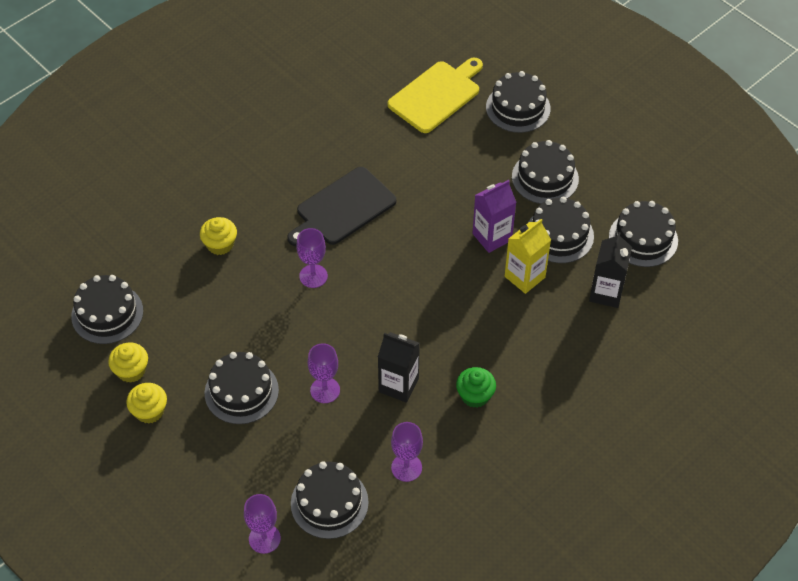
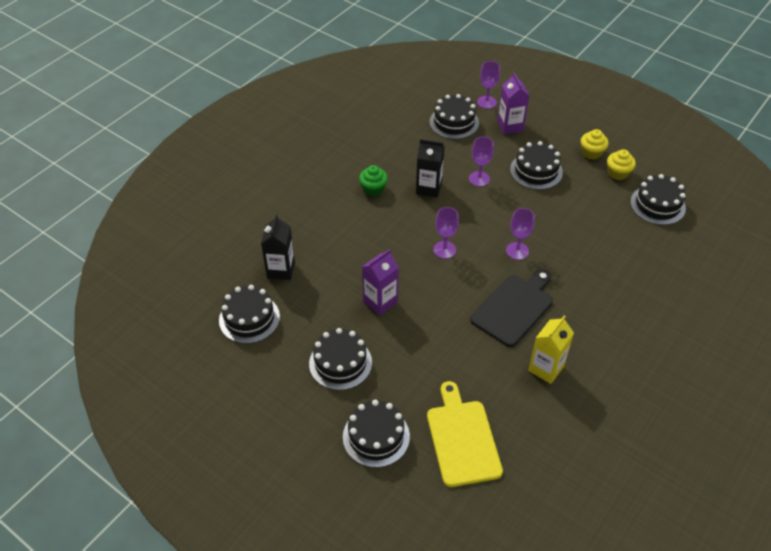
camera: 170 degrees right, 5 degrees down
(220, 244) = (602, 264): yellow cupcake -> none
(246, 481) = (510, 126): none -> purple carton
(406, 467) = (410, 145): purple goblet -> purple goblet (444, 250)
(436, 95) = (462, 439): yellow cutting board -> yellow cutting board turned 135 degrees clockwise
(524, 277) = (348, 273): yellow carton -> yellow carton (546, 368)
(559, 235) = (322, 311): black cake -> none

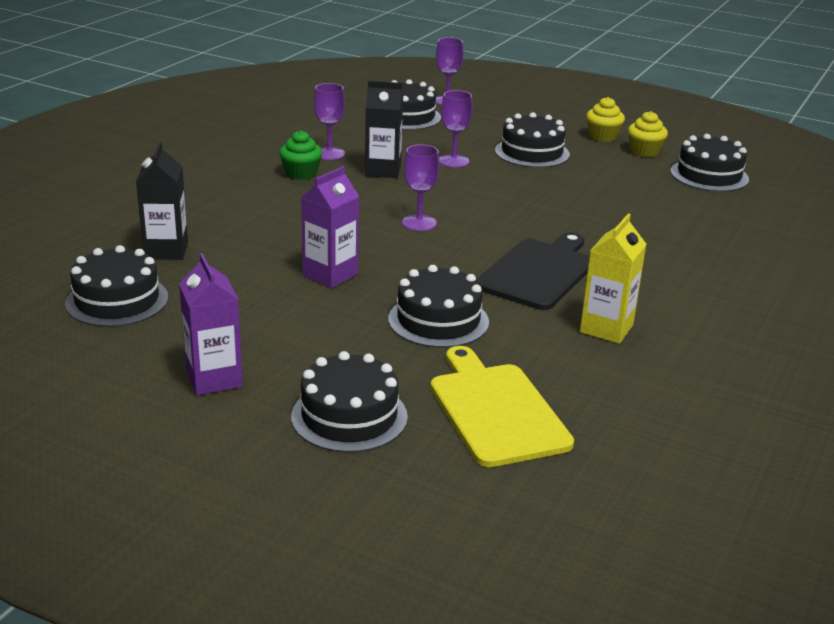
camera: 10 degrees left, 20 degrees down
(340, 363) = (275, 339): black cake -> black cake (438, 320)
(510, 126) = (484, 118): purple carton -> purple carton (214, 379)
(517, 251) = (527, 220): purple goblet -> purple goblet (329, 153)

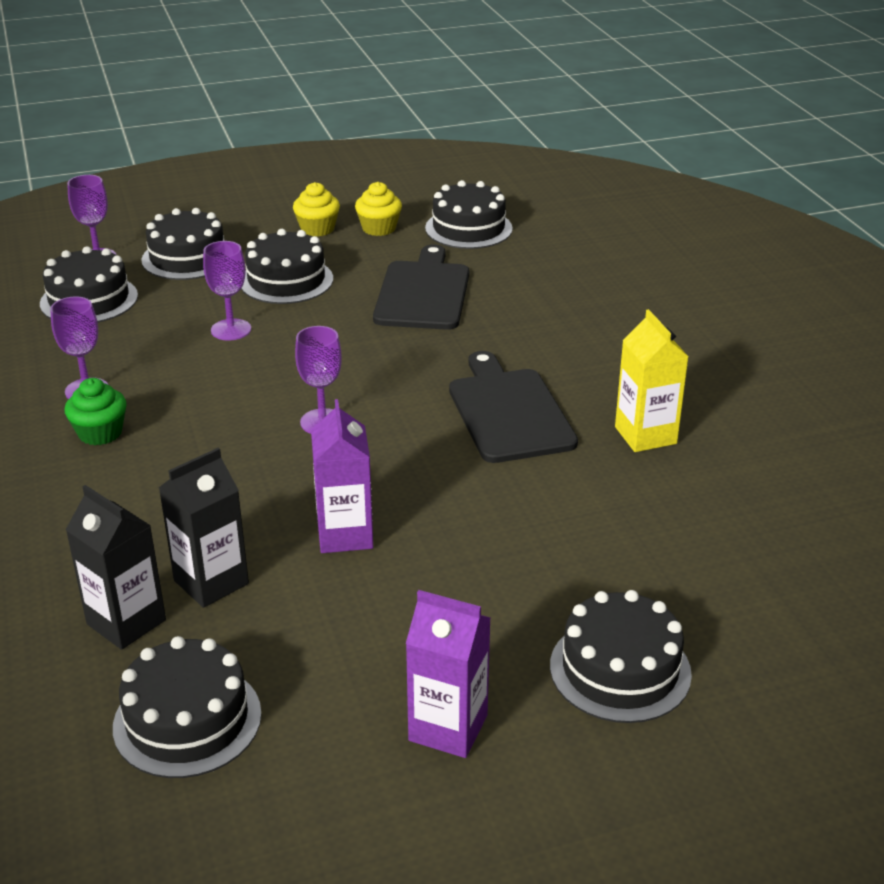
camera: 45 degrees left, 5 degrees up
(383, 170) = (181, 380): black carton -> black carton (211, 582)
(438, 320) = (518, 517): black cake -> black cake (187, 258)
(496, 410) = (704, 573): yellow cutting board -> none
(606, 193) = (423, 293): none -> black cutting board

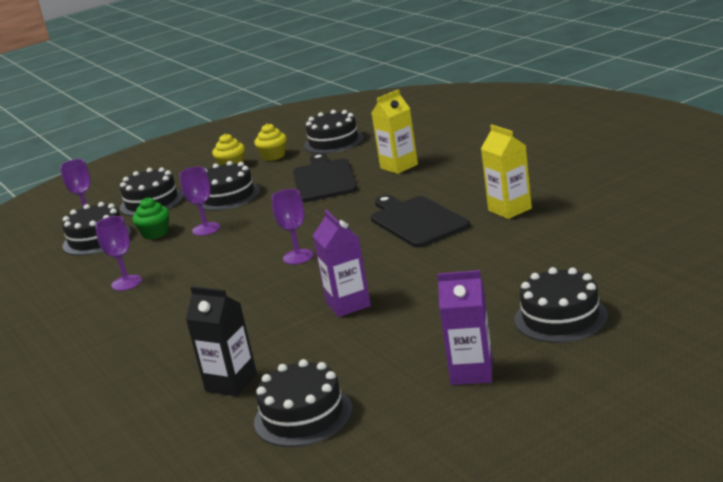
camera: 10 degrees left, 10 degrees down
(100, 433) = (150, 300): green cupcake -> green cupcake (155, 233)
(211, 582) = (275, 349): black carton -> none
(533, 302) = (399, 166): none -> yellow carton

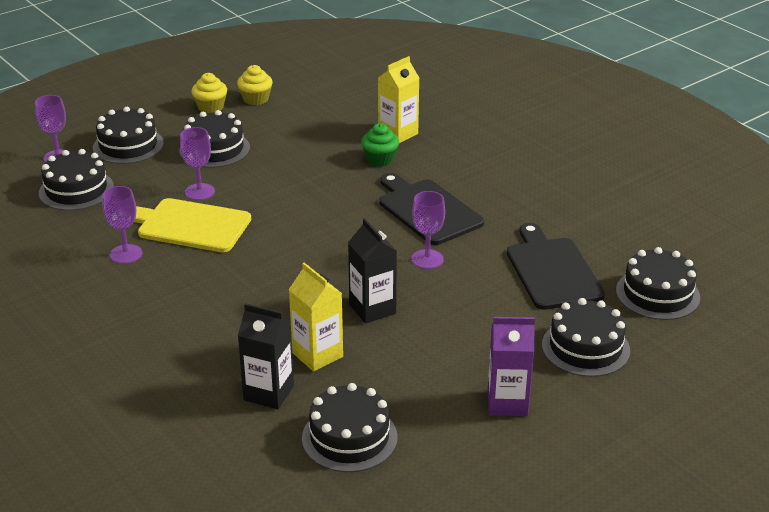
camera: 10 degrees left, 10 degrees up
(155, 233) = (143, 190): green cupcake -> green cupcake (380, 159)
(190, 255) = (190, 225): none -> yellow cutting board
(298, 257) = (309, 242): purple goblet -> purple goblet (427, 259)
(324, 179) = (318, 140): black cutting board -> black cutting board (552, 271)
(333, 142) = (320, 88): black cake -> black cake (657, 294)
(348, 304) = (372, 309): purple carton -> black carton
(510, 209) = (522, 208): yellow carton -> yellow carton (317, 355)

